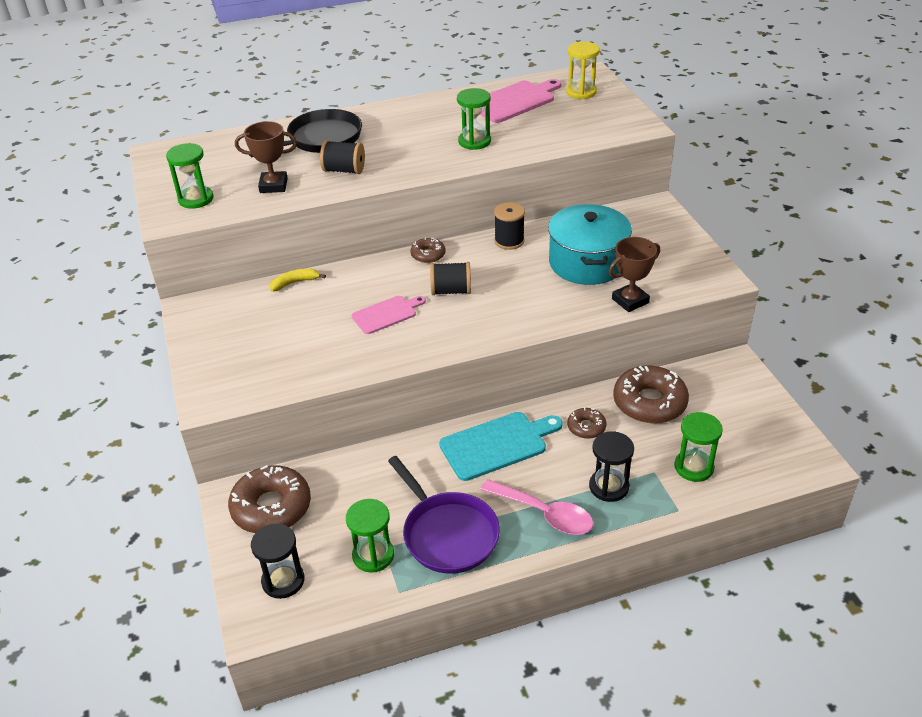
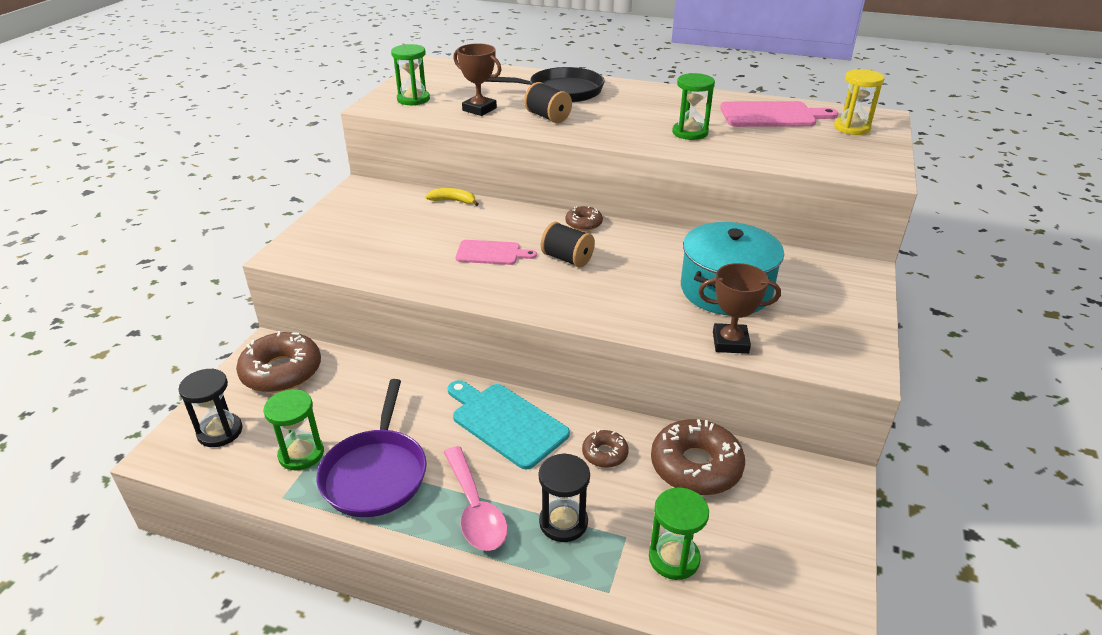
camera: 35 degrees right, 5 degrees down
(497, 444) = (506, 422): turquoise cutting board -> turquoise cutting board turned 150 degrees counterclockwise
(509, 241) = (670, 241): black spool -> none

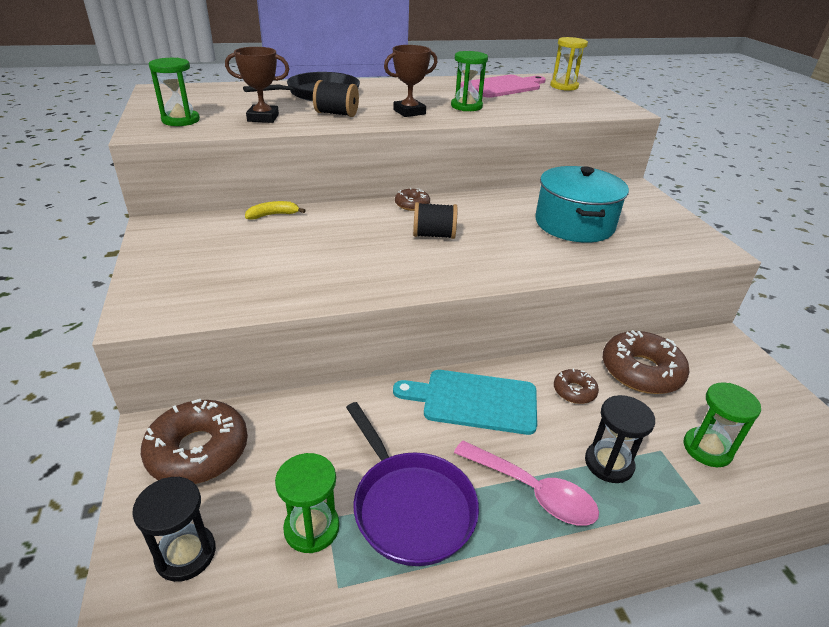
camera: 35 degrees left, 0 degrees up
(491, 253) = (363, 249): pink cutting board -> none
(730, 342) = (625, 260): brown trophy -> brown trophy (409, 112)

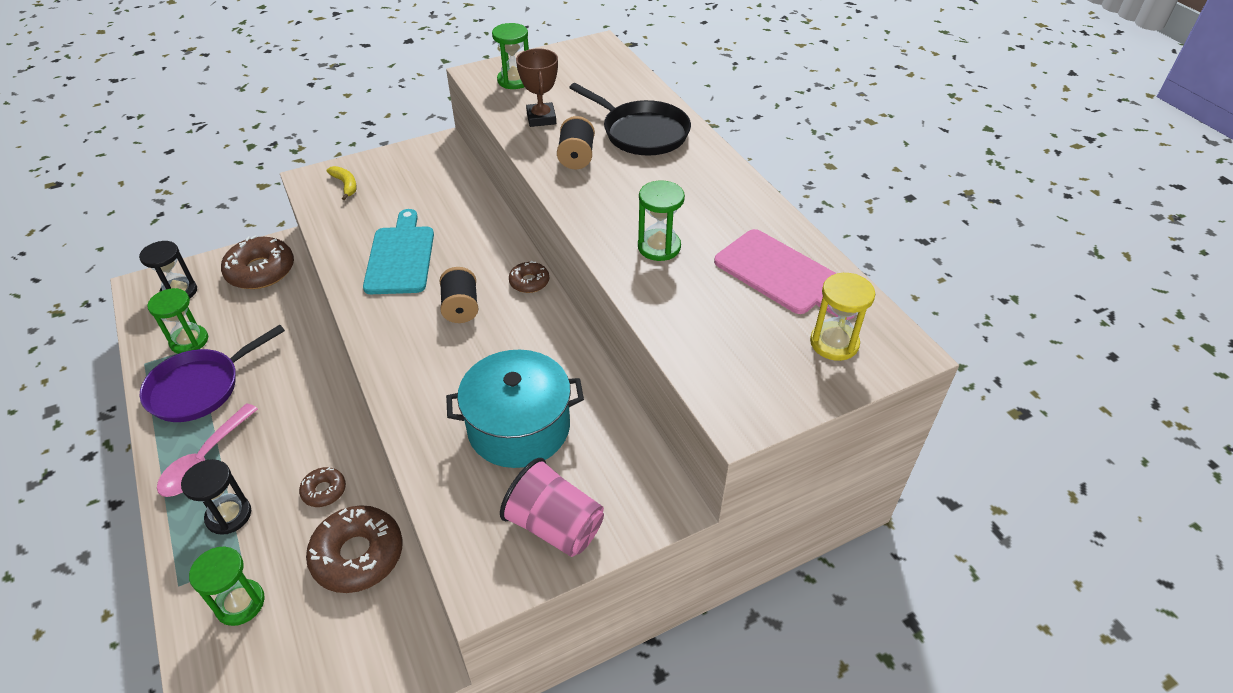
camera: 80 degrees right, 10 degrees up
(273, 215) = (477, 197): yellow banana -> yellow banana (345, 185)
(409, 112) = (610, 204): brown trophy -> none
(474, 401) = (310, 413): turquoise cutting board -> turquoise cutting board (400, 257)
(660, 221) = (555, 526): none -> pink cup

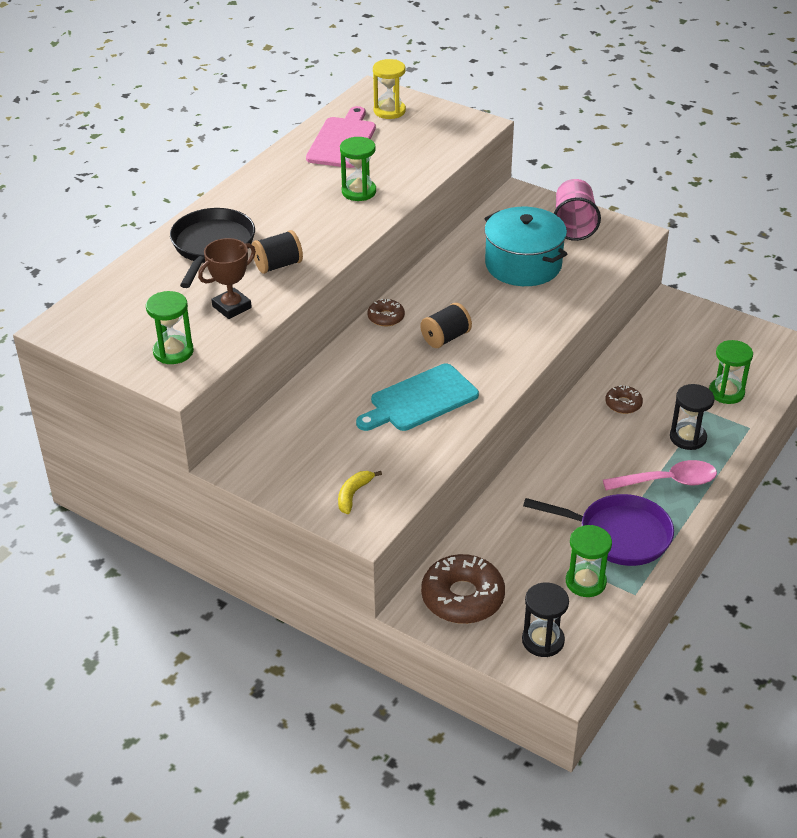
camera: 120 degrees left, 5 degrees down
(358, 555) = (645, 362): brown donut -> none

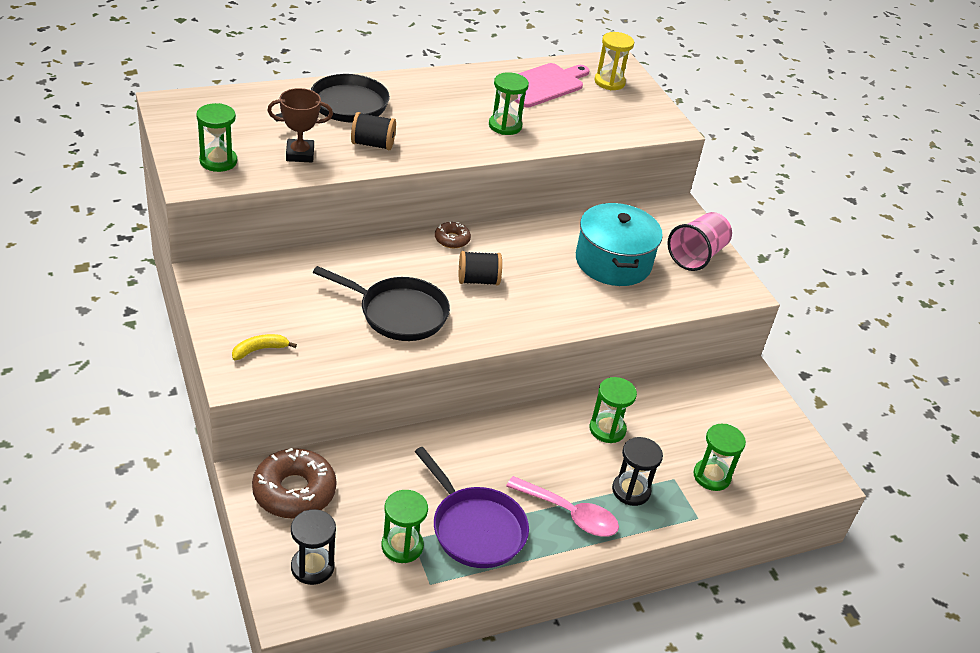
camera: 30 degrees right, 0 degrees up
(420, 400) = (398, 313): turquoise cutting board -> black pan
(623, 404) = (607, 429): brown donut -> green hourglass

